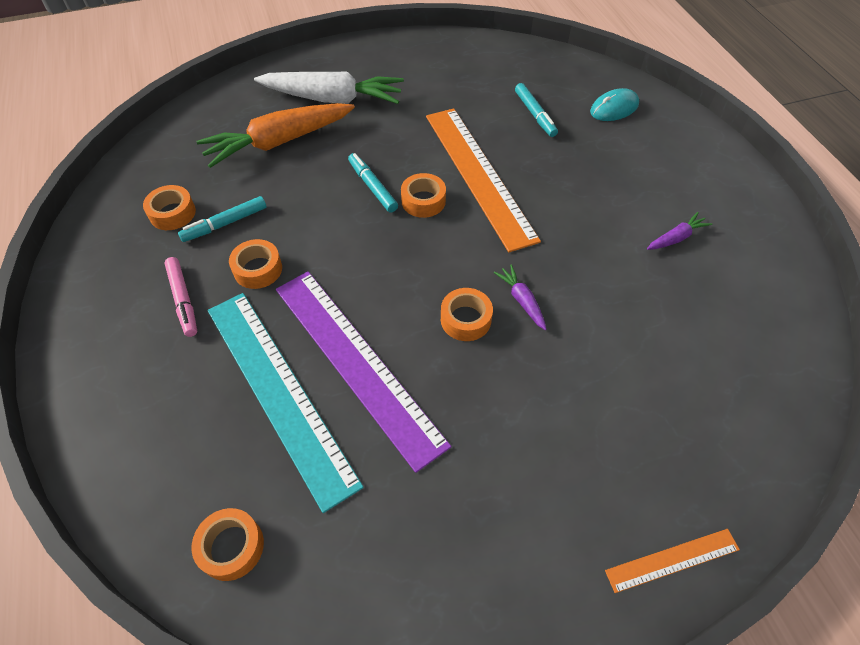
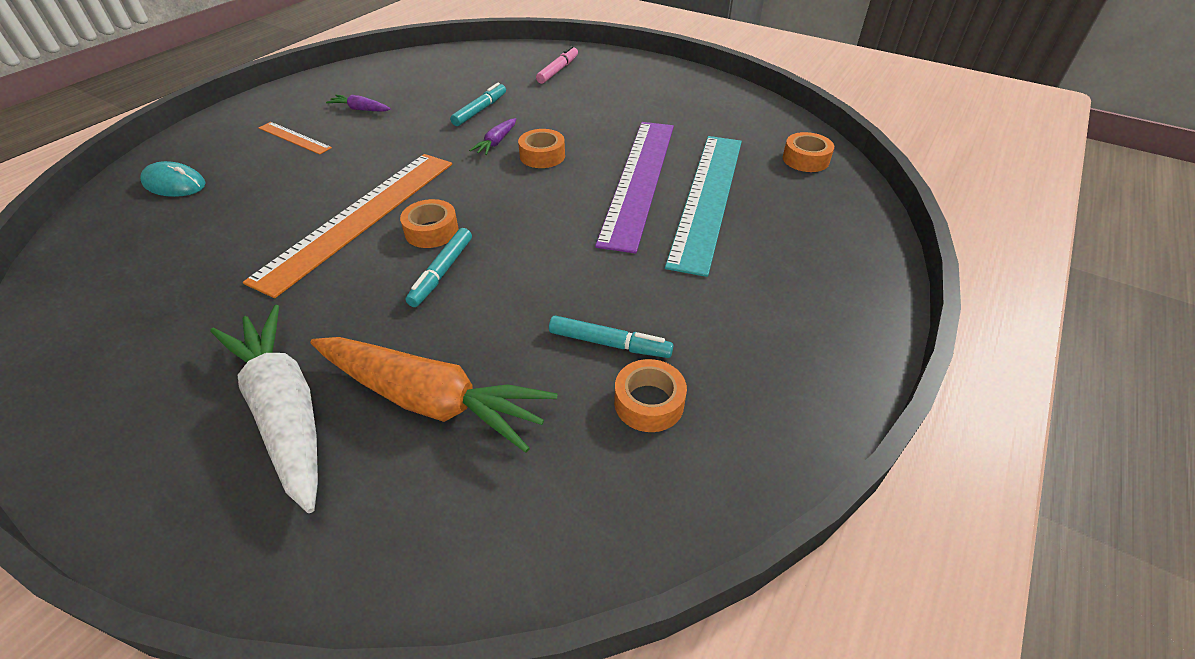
camera: 130 degrees left, 10 degrees down
(183, 300) = (720, 300): pink marker -> pink marker (558, 70)
(258, 269) = (630, 279): orange tape -> none
(535, 114) = (218, 225): turquoise marker -> turquoise marker (480, 110)
(672, 560) = (607, 58): orange ruler -> orange ruler (294, 138)

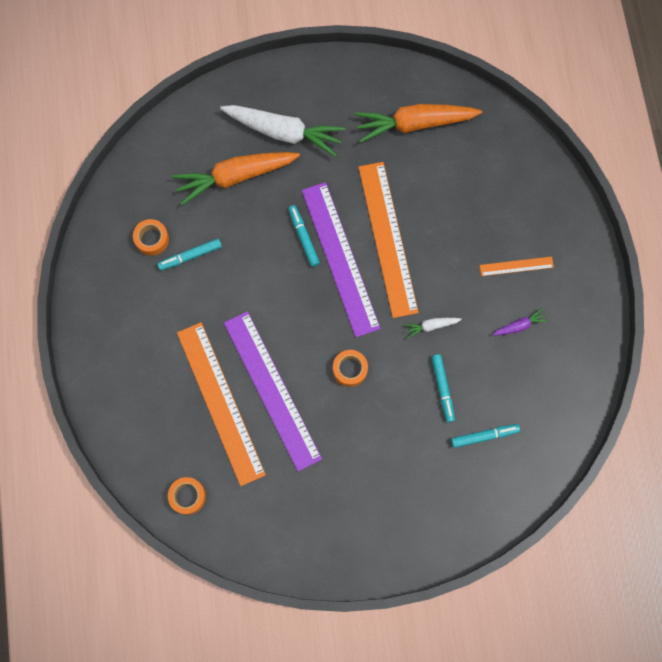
camera: 140 degrees right, 30 degrees up
(144, 297) = (414, 124): none -> orange carrot
(174, 184) = (518, 182): turquoise mouse -> none
(428, 143) = (431, 326): none -> white carrot
(431, 231) = (340, 258): orange tape -> purple ruler
(489, 79) = (484, 436): none -> turquoise marker
(496, 142) = (391, 361): purple carrot -> none
(558, 70) = (448, 492): pink marker -> none
(708, 198) = (220, 403): turquoise ruler -> orange ruler

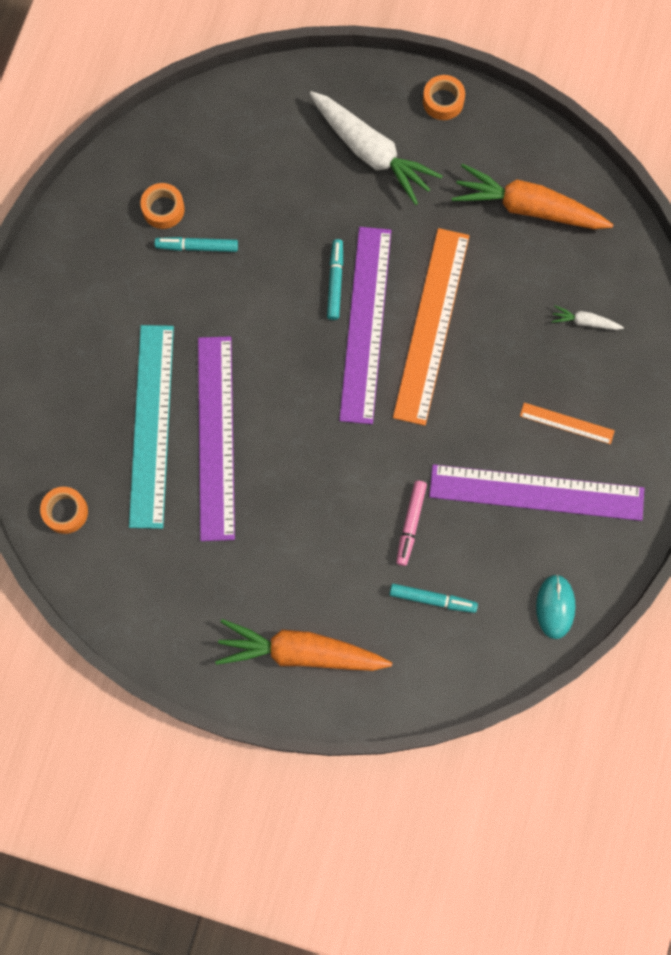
camera: 25 degrees right, 0 degrees up
(220, 403) = (151, 425): orange ruler -> turquoise ruler
(235, 177) = (291, 179): orange carrot -> orange carrot (300, 652)
(350, 369) = (315, 454): orange tape -> orange tape (443, 101)
(431, 326) = (432, 447): white carrot -> white carrot (585, 322)
(442, 389) = (411, 524): turquoise marker -> pink marker
(519, 325) = (536, 493): purple carrot -> purple ruler
(572, 401) = (555, 607): none -> turquoise mouse

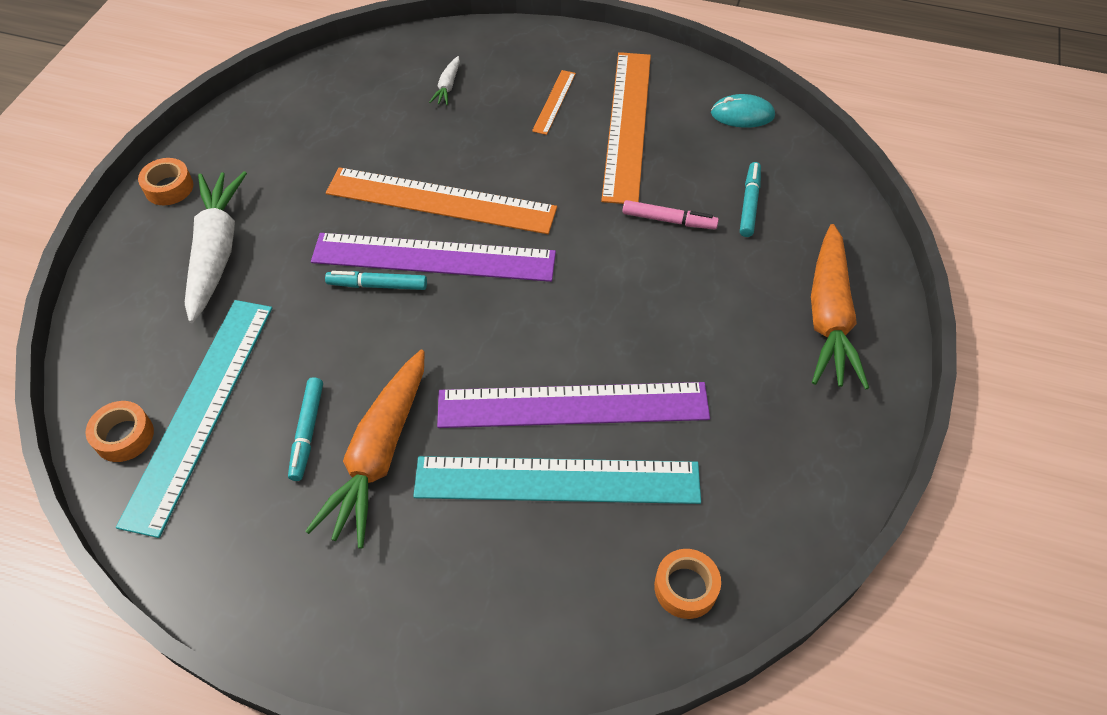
camera: 90 degrees left, 20 degrees down
(163, 209) = (243, 474): orange tape -> orange tape (124, 436)
(218, 170) = (200, 410): none -> turquoise ruler
(371, 152) = (216, 251): white carrot -> white carrot turned 45 degrees counterclockwise
(528, 208) = (315, 123): orange carrot -> orange carrot (379, 455)
(536, 493) = (627, 124): purple ruler -> orange ruler

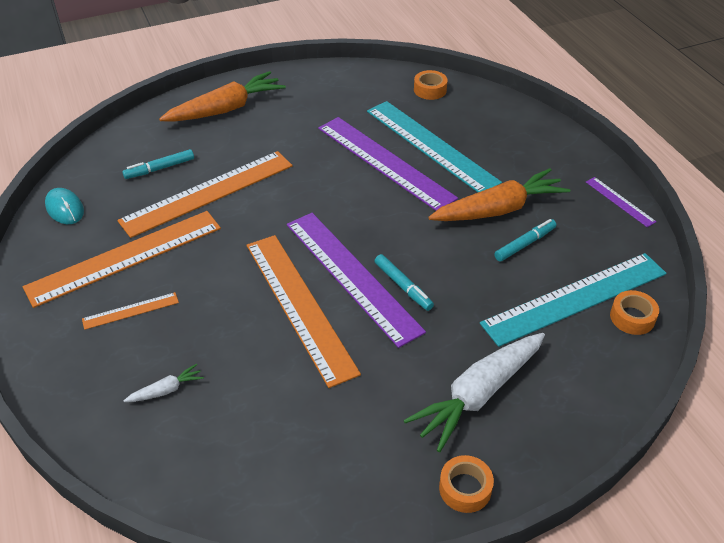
camera: 130 degrees left, 10 degrees down
(245, 605) = (619, 201): none -> purple ruler
(669, 220) = (208, 193): pink marker -> orange ruler

